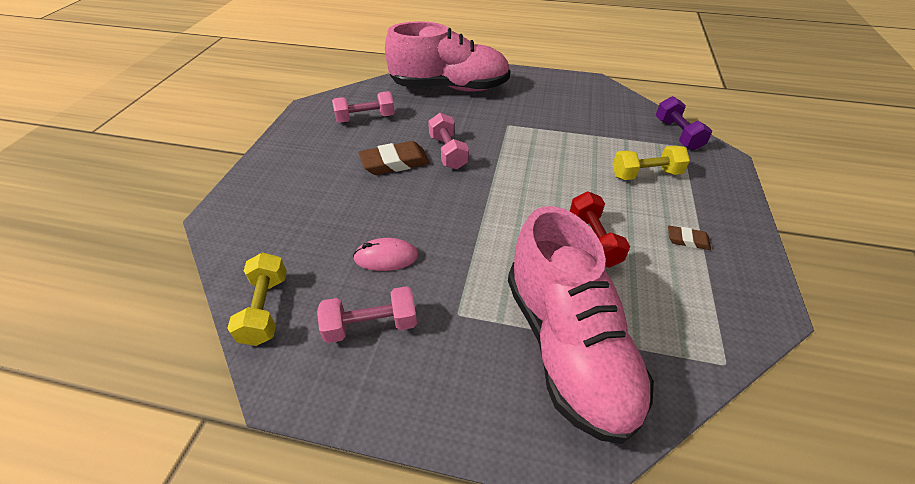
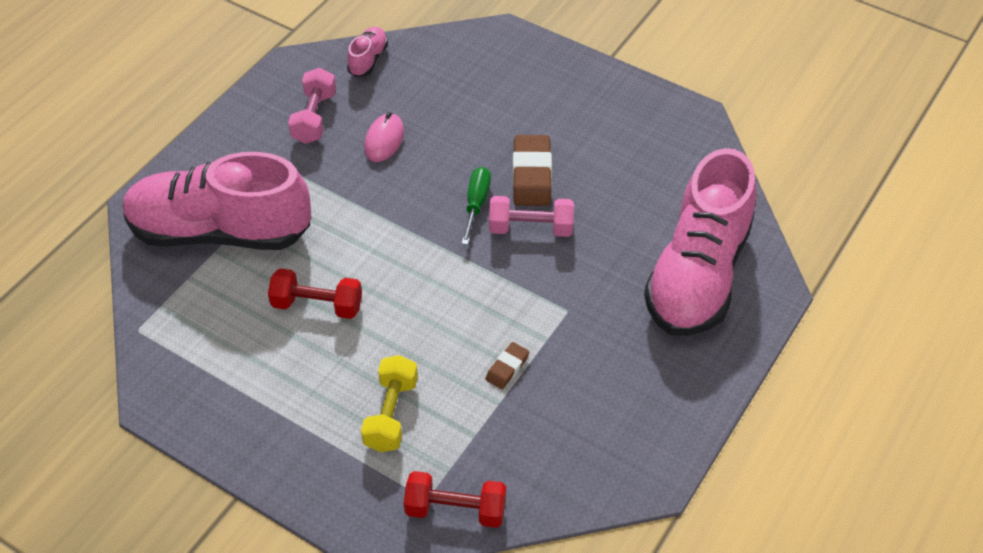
camera: 110 degrees right, 5 degrees up
(265, 309) = (368, 60): yellow dumbbell -> pink shoe
(365, 118) = (643, 165): pink dumbbell -> none
(438, 182) = (476, 204): none -> green screwdriver
(677, 134) = (455, 510): purple dumbbell -> red dumbbell
(687, 240) = (270, 389): brown eraser -> brown eraser (507, 368)

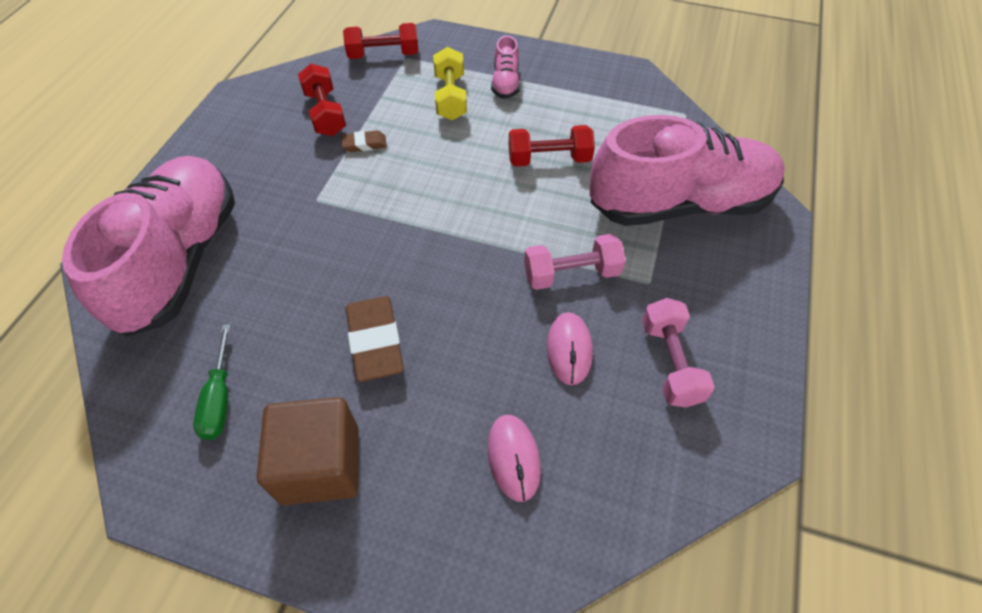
camera: 165 degrees right, 5 degrees up
(368, 60) = (655, 484): pink shoe -> pink shoe (505, 83)
(452, 89) = (513, 458): none -> pink mouse
(476, 204) = (431, 289): green screwdriver -> green screwdriver (219, 398)
(507, 368) = (364, 144): brown eraser -> brown eraser turned 60 degrees clockwise
(530, 228) = (365, 274): pink dumbbell -> pink dumbbell (571, 274)
(546, 422) = (325, 113): none -> red dumbbell
(582, 110) = (321, 465): none -> brown cube

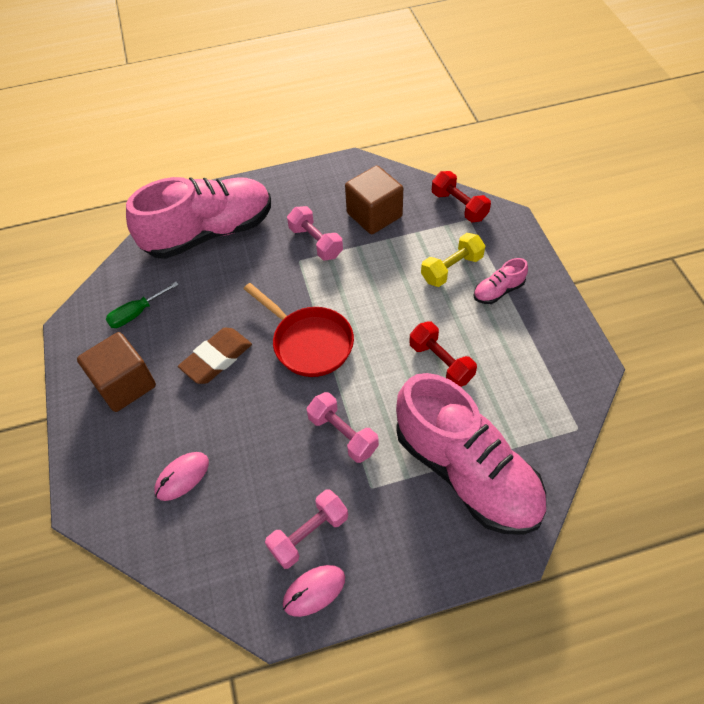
camera: 60 degrees right, 0 degrees up
(308, 174) = (316, 242): none -> pink dumbbell
(325, 113) = (374, 215): red dumbbell -> brown cube
(364, 144) = (365, 252): brown eraser -> none
(433, 245) = (309, 342): none -> red pan
(569, 349) = (279, 466): pink mouse -> pink mouse (314, 591)

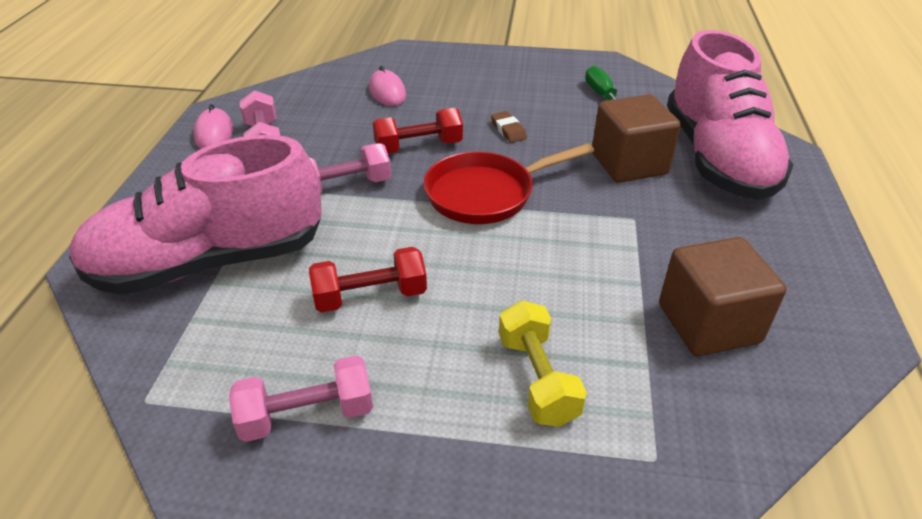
camera: 110 degrees right, 15 degrees down
(125, 384) = (513, 79): brown cube -> brown cube (629, 164)
(217, 358) = (508, 130): brown eraser -> brown eraser, size x0.53
(316, 242) = (665, 242): pink dumbbell -> pink dumbbell (307, 415)
(459, 206) = (700, 459): red dumbbell -> red dumbbell (418, 147)
(498, 291) = (453, 423): pink shoe -> none

